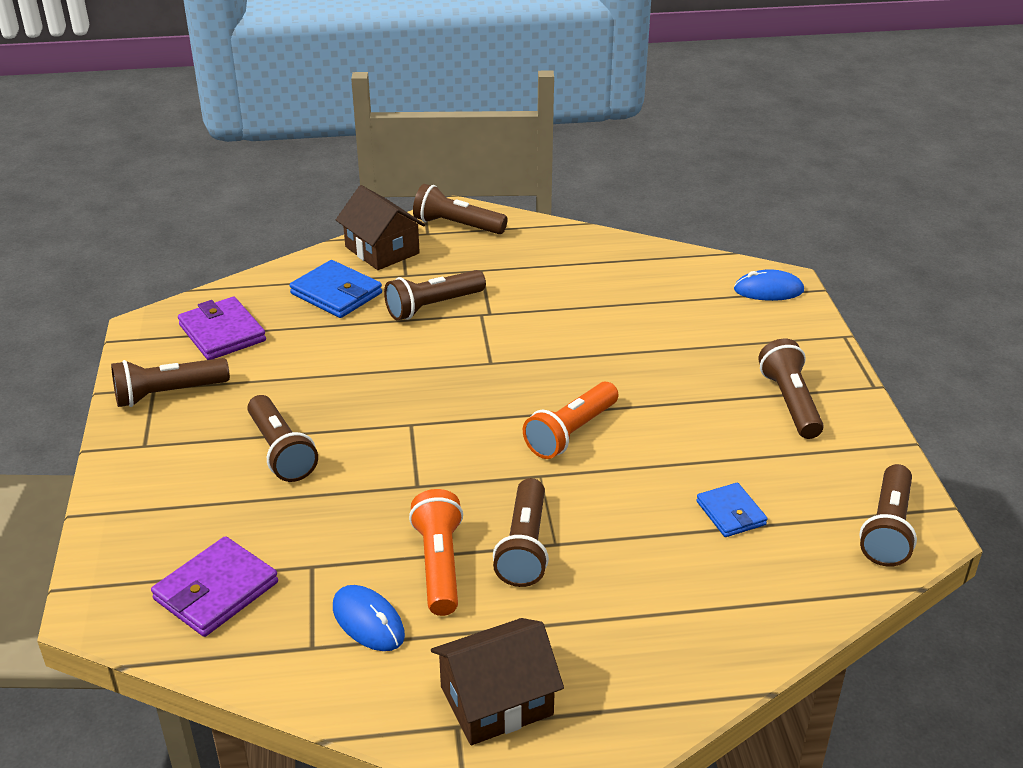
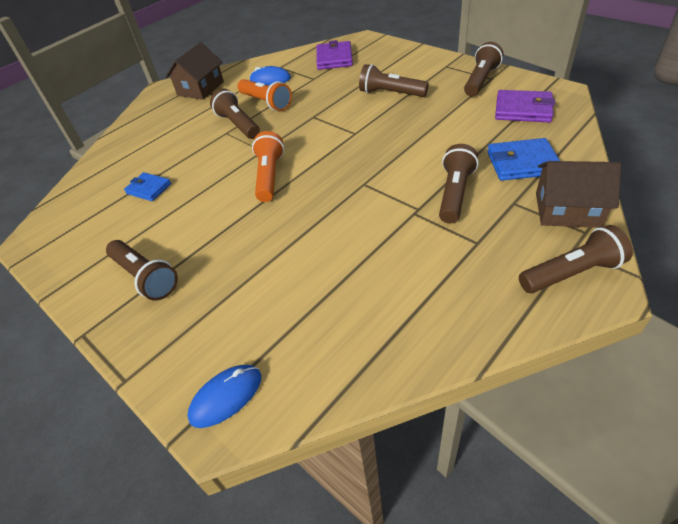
camera: 145 degrees right, 10 degrees up
(887, 529) = (53, 229): brown flashlight -> none

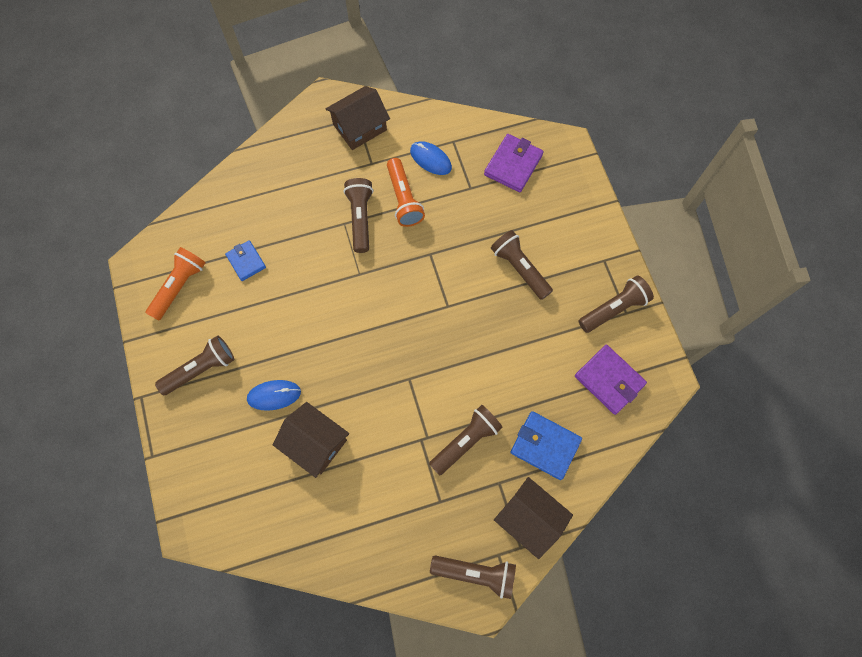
camera: 25 degrees right, 25 degrees up
(145, 277) = (201, 369): brown flashlight -> brown flashlight turned 105 degrees counterclockwise
(226, 397) = (203, 512): blue mouse -> blue mouse (274, 395)
(269, 176) = (345, 315): orange flashlight -> orange flashlight (179, 286)
(313, 268) = (315, 443): none -> brown house

